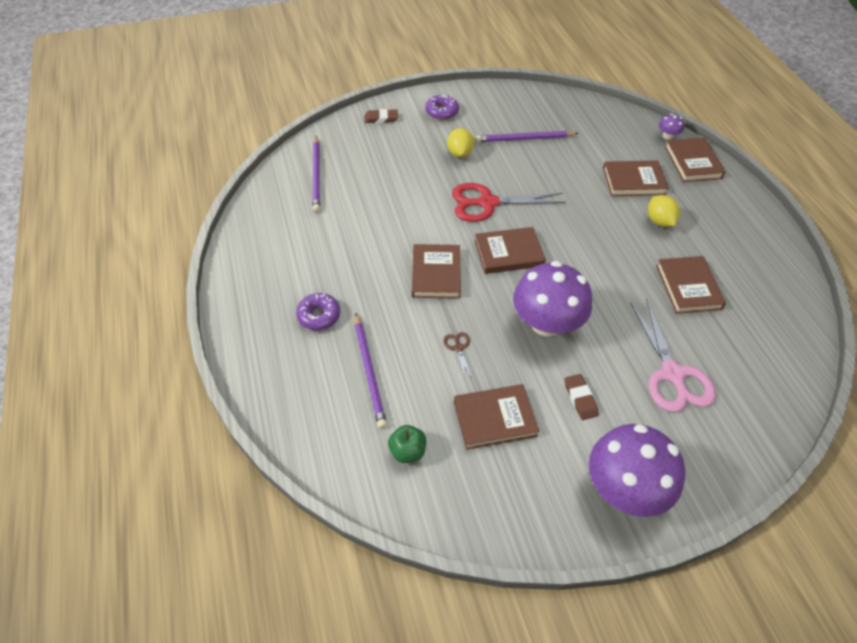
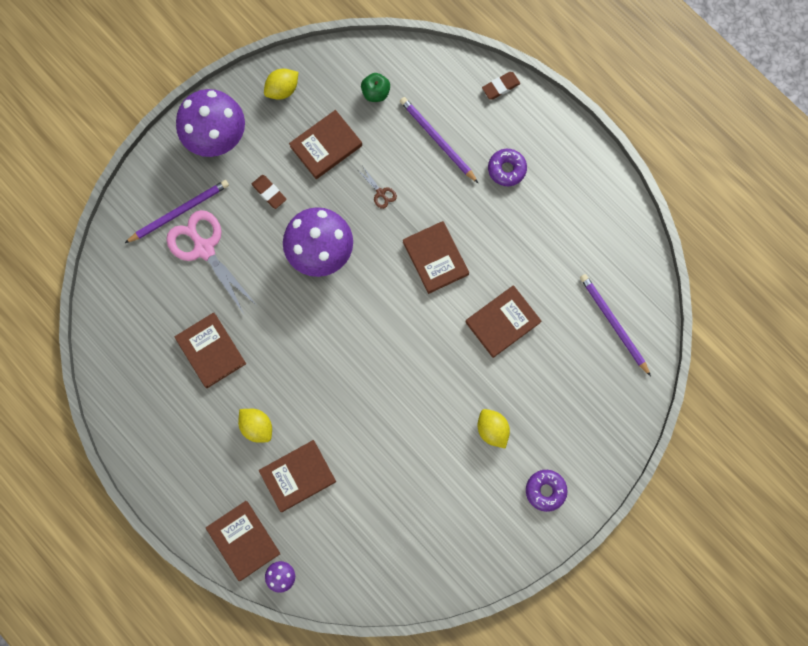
camera: 155 degrees right, 25 degrees up
(381, 118) = (603, 444): brown eraser -> brown eraser (500, 87)
(487, 203) = (430, 369): red scissors -> none
(508, 253) = (383, 313): brown book -> brown book (502, 322)
(519, 507) = (282, 90): none -> yellow lemon
(524, 139) = (435, 489): purple pencil -> purple pencil (179, 212)

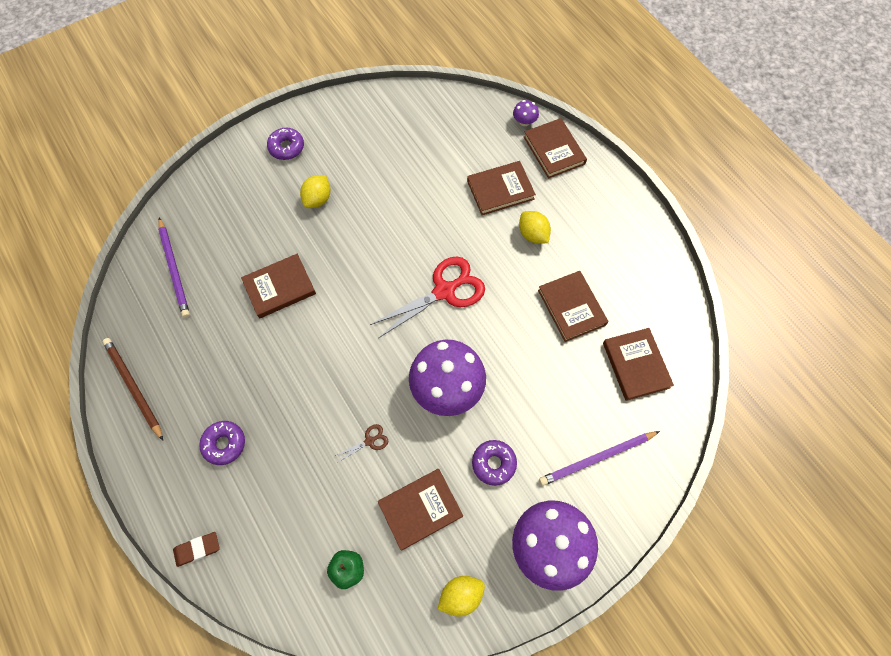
camera: 170 degrees left, 10 degrees down
(204, 249) = (571, 412): pink scissors -> none
(269, 192) = (493, 463): brown eraser -> purple donut
(338, 346) = (444, 291): none -> red scissors
(380, 193) = (369, 441): brown scissors -> brown scissors turned 90 degrees clockwise
(435, 258) = (328, 360): brown book -> brown book (635, 365)
(437, 140) = (291, 493): purple pencil -> none
(492, 430) = (318, 199): yellow lemon -> yellow lemon turned 45 degrees clockwise
(605, 203) = (133, 387): none -> brown pencil

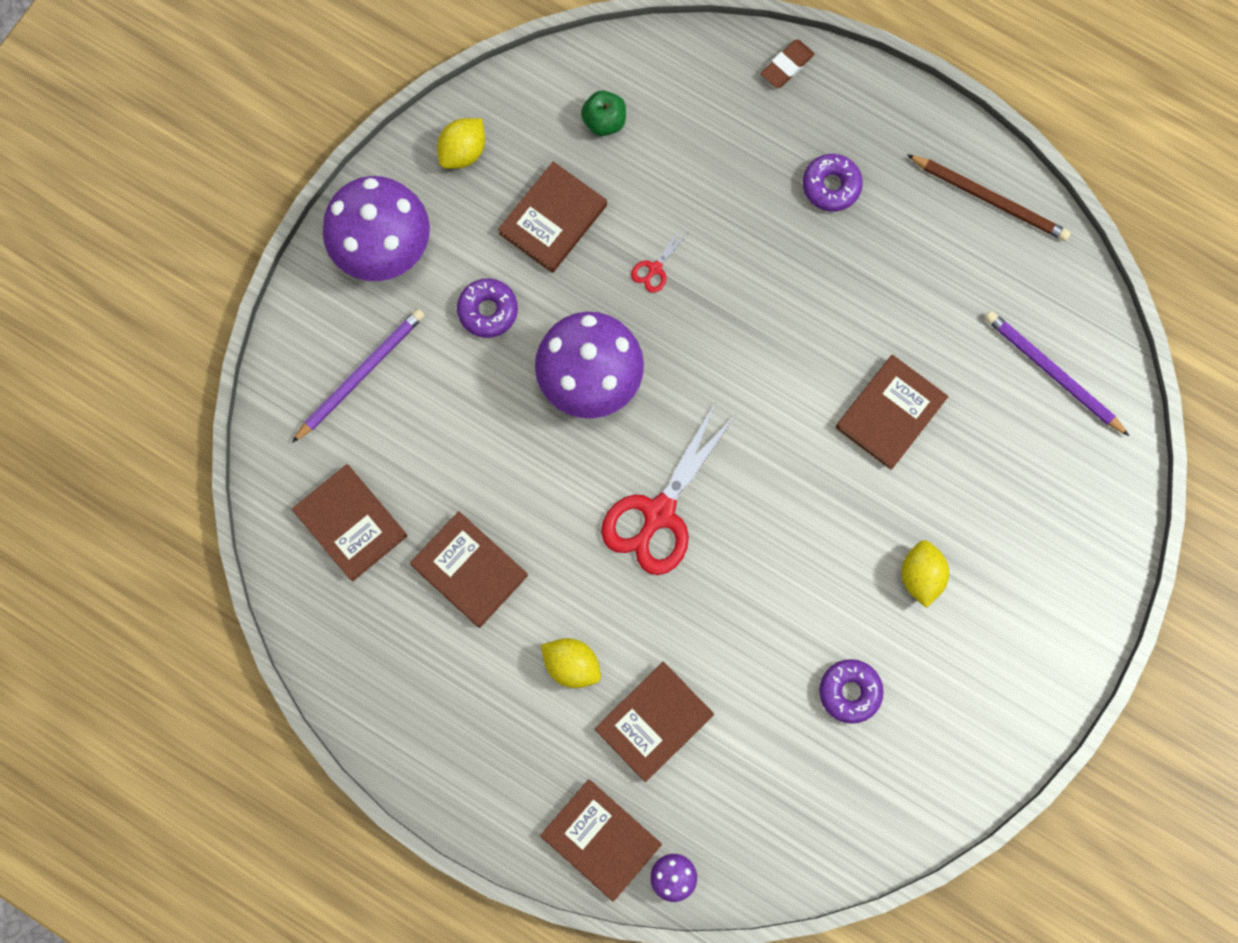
camera: 155 degrees right, 10 degrees up
(286, 147) = (1024, 644): purple donut -> purple donut (849, 692)
(369, 441) = (655, 268): brown scissors -> red scissors

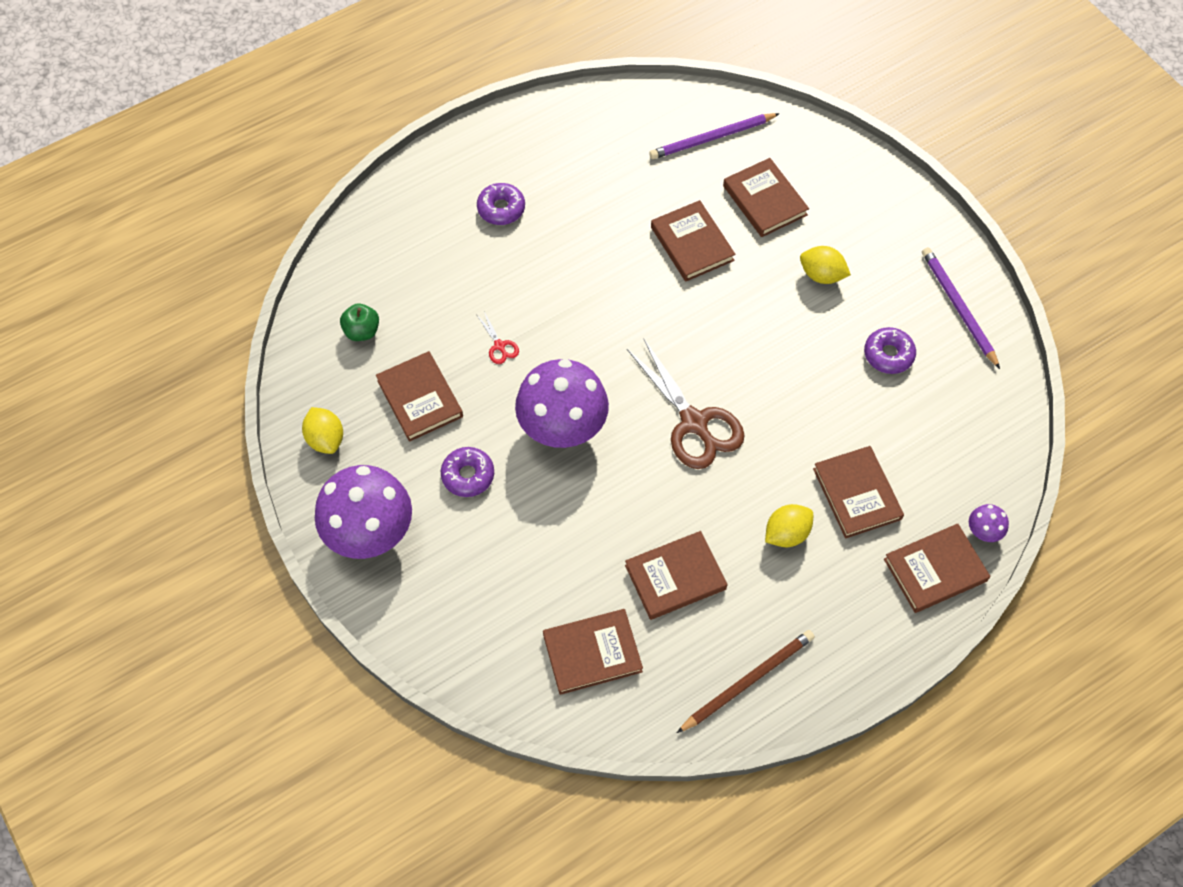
camera: 65 degrees left, 15 degrees down
(361, 374) = (469, 592): purple pencil -> purple pencil (958, 307)
(658, 513) = (694, 423): red scissors -> brown scissors
(787, 66) = (393, 197): brown eraser -> none
(990, 199) = (566, 121): brown pencil -> brown pencil (748, 681)
(993, 470) = (764, 200): none -> brown book

